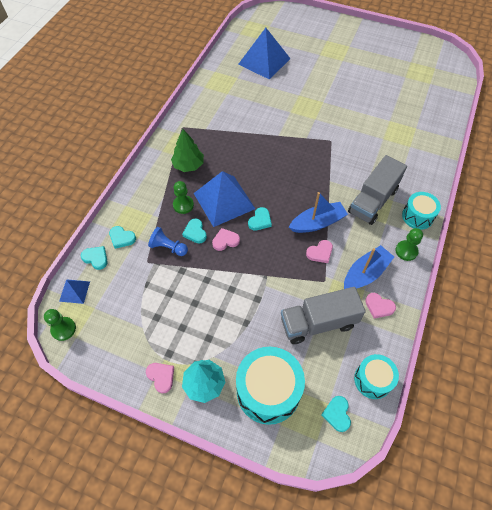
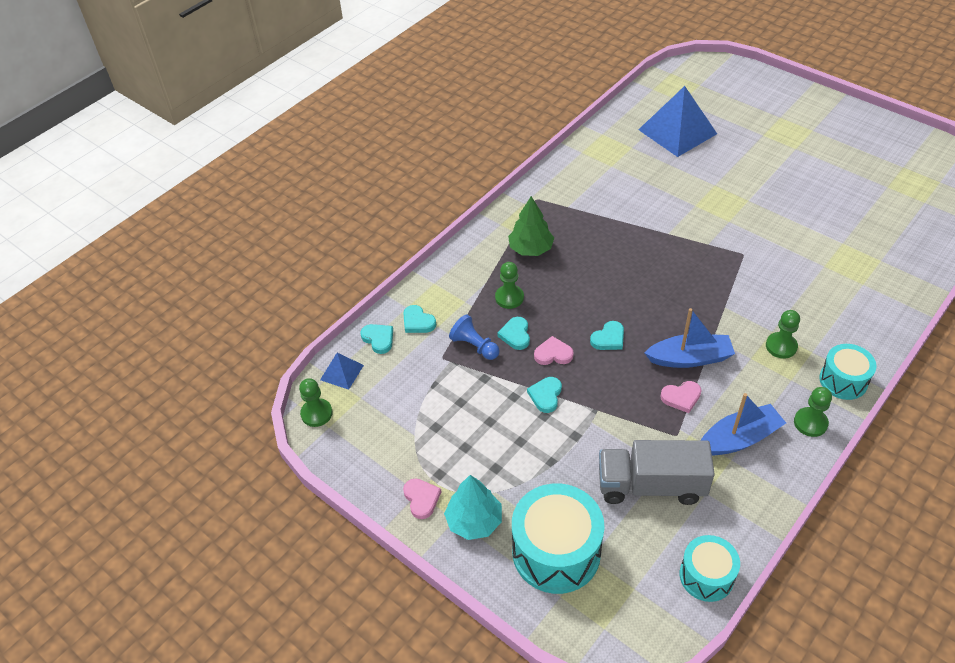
camera: 20 degrees right, 10 degrees down
(224, 200) = (566, 303): blue pyramid -> none
(337, 414) = (642, 604): turquoise heart -> turquoise heart (545, 395)
(373, 201) = (781, 346): grey truck -> green pawn
(379, 306) = (745, 485): pink heart -> none

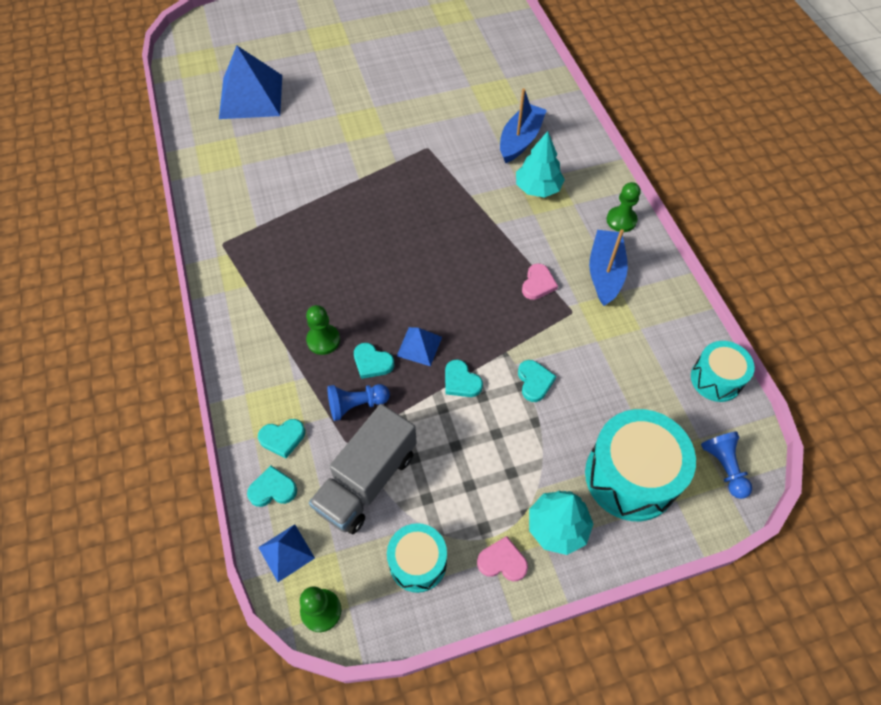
camera: 60 degrees left, 10 degrees up
(530, 249) = (280, 286): green tree -> none
(553, 354) = (419, 346): pink heart -> blue pyramid
(608, 338) = (436, 294): turquoise heart -> turquoise heart (534, 382)
(621, 620) = (724, 467): none -> blue pawn
(651, 485) = (609, 362): grey truck -> grey truck (367, 481)
(689, 358) = (503, 252): blue boat -> blue boat (520, 140)
(781, 346) = (538, 188): green pawn -> turquoise tree
(843, 381) = (597, 175): turquoise drum -> turquoise drum (418, 562)

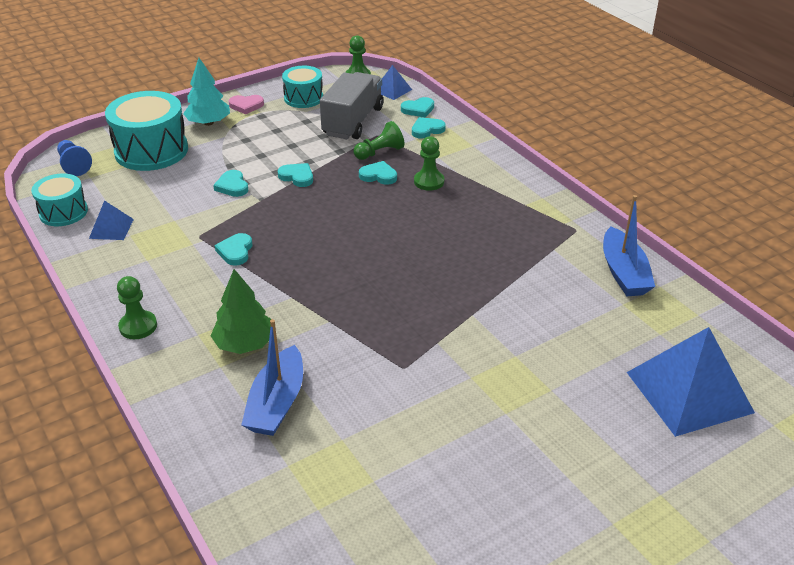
camera: 165 degrees right, 20 degrees down
(356, 405) = (379, 152): blue pawn -> green pawn
(419, 346) = (341, 191): blue pyramid -> blue pyramid (111, 228)
(538, 188) = (245, 344): turquoise tree -> green tree
(538, 284) = (235, 251): pink heart -> turquoise heart
(605, 273) = (162, 272): blue boat -> blue boat (623, 273)

